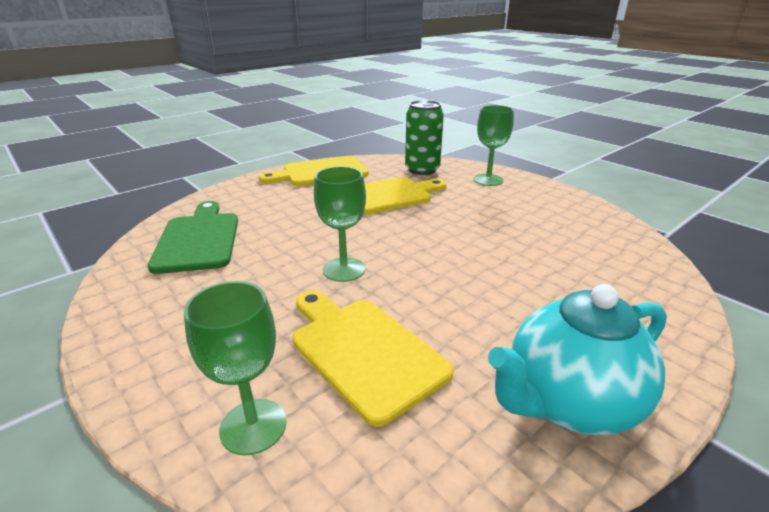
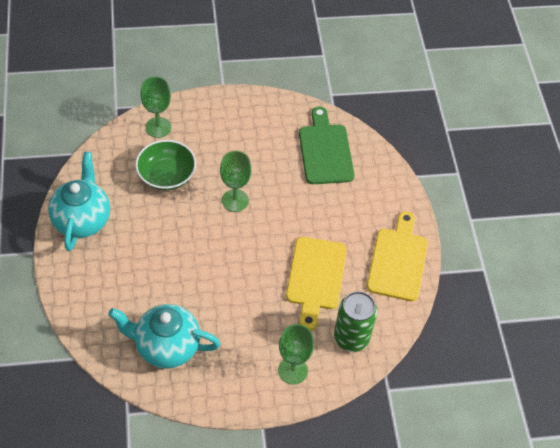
camera: 120 degrees right, 25 degrees up
(198, 239) = (325, 151): green cutting board -> green cutting board turned 120 degrees counterclockwise
(363, 351) = (166, 175): yellow cutting board -> green bowl
(582, 236) = (166, 347): none -> turquoise teapot

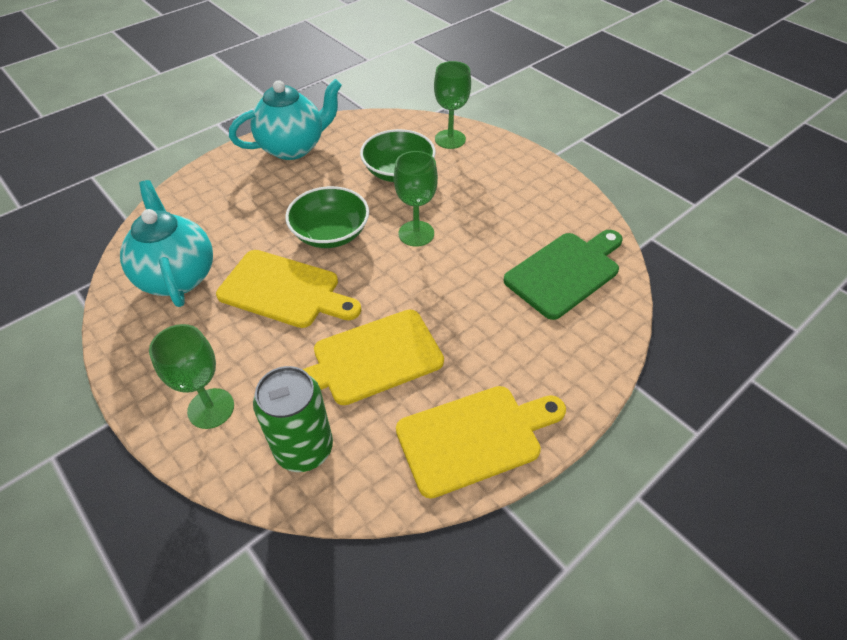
camera: 60 degrees right, 5 degrees down
(196, 244) = (330, 233): none -> green bowl
(228, 294) = (284, 290): none -> yellow cutting board

